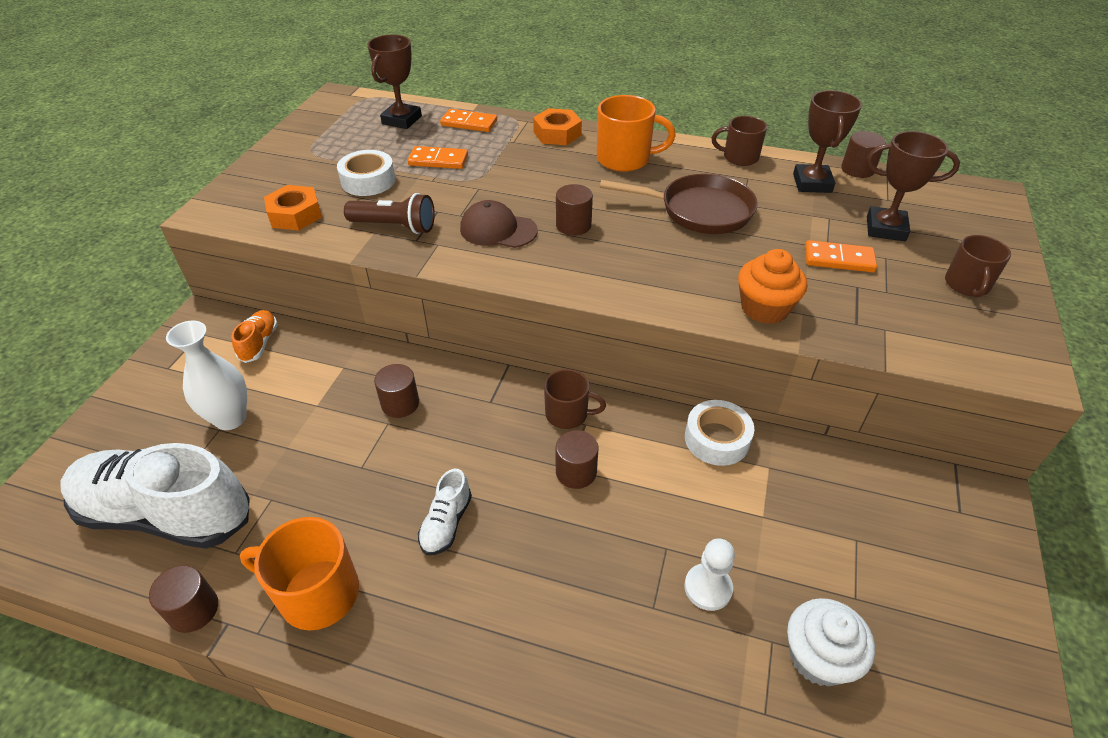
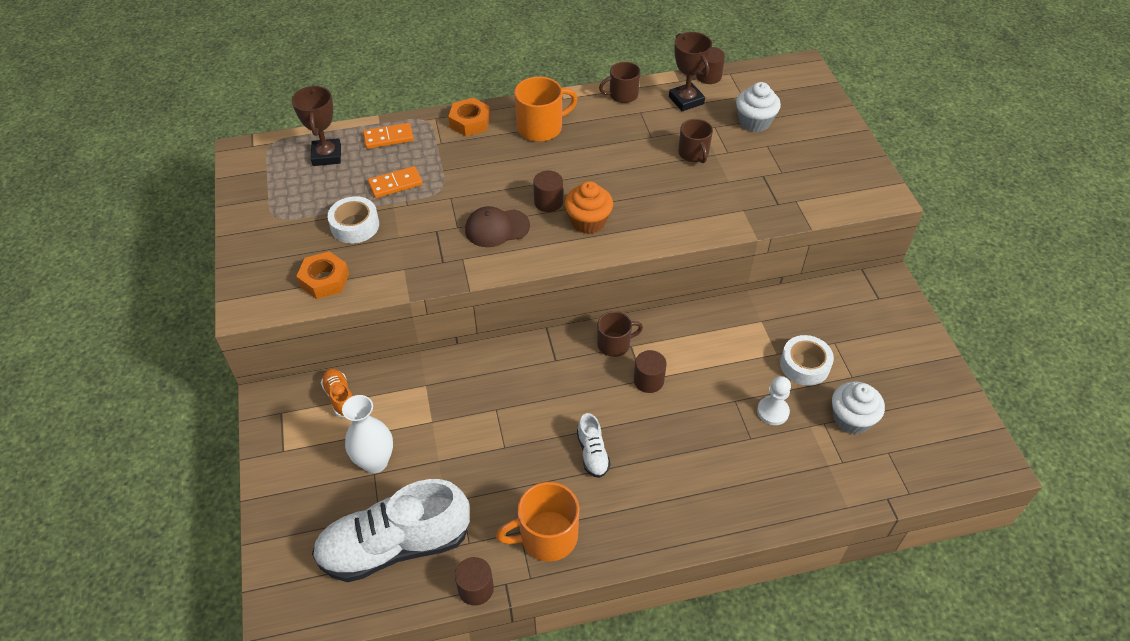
camera: 30 degrees left, 5 degrees up
(395, 226) = (416, 257): brown flashlight -> none
(400, 403) = (493, 391): brown cylinder -> none
(699, 211) = (627, 154): brown pan -> none
(717, 439) = (719, 317): white tape -> white tape (804, 365)
(764, 308) = (718, 216): orange cupcake -> orange cupcake (588, 221)
(838, 259) = (740, 159): orange domino -> none
(885, 228) = (754, 122): brown trophy -> white cupcake
(967, 285) = (824, 148): brown mug -> brown mug (693, 154)

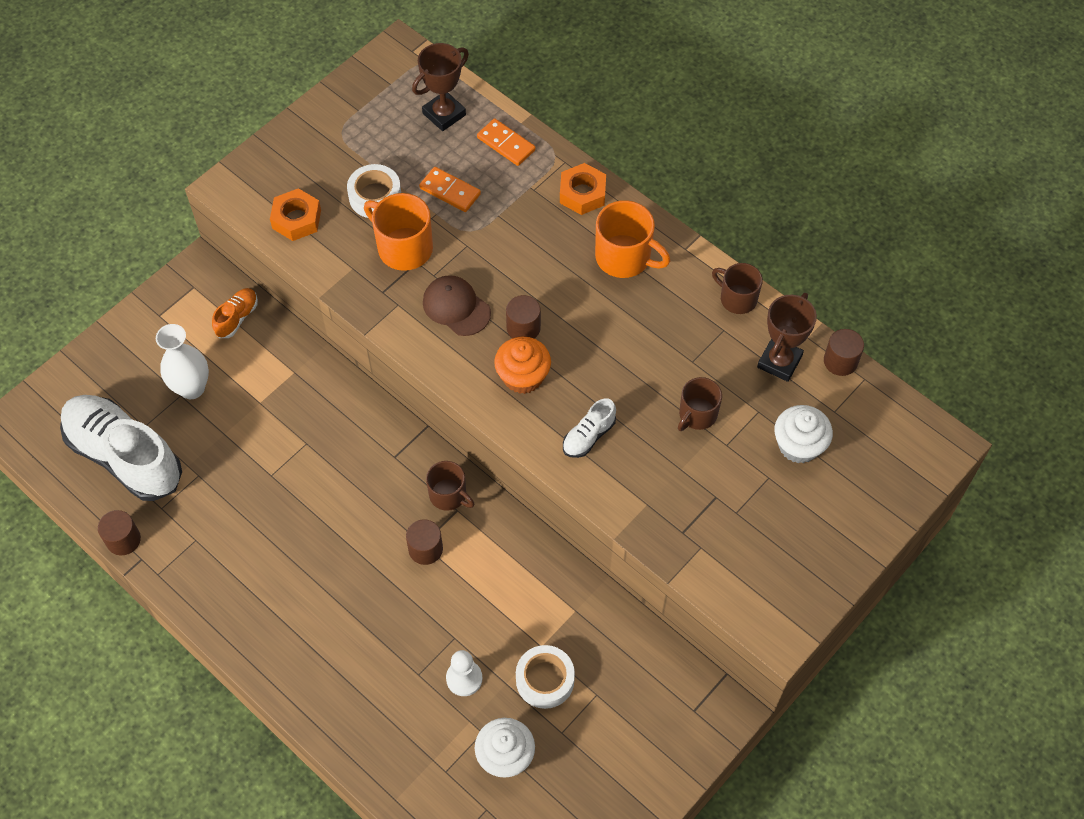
camera: 55 degrees right, 10 degrees up
(547, 536) = (204, 563): orange mug -> orange mug (403, 248)
(592, 453) = (311, 549): white shoe -> white shoe (588, 436)

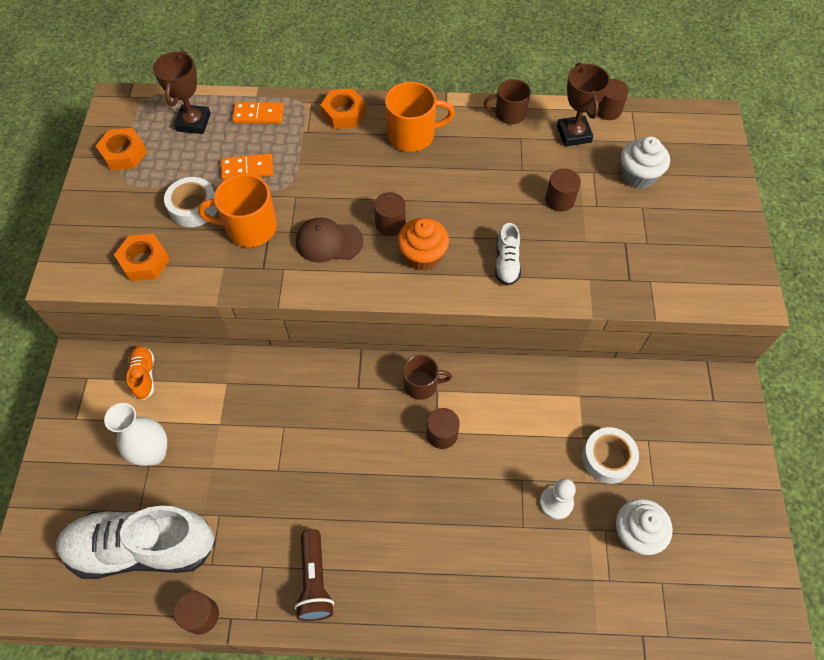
camera: 40 degrees left, 0 degrees up
(223, 582) = (314, 581): none -> brown flashlight
(362, 107) = (124, 154): none -> orange nut
(697, 414) = (559, 200): brown mug -> brown cylinder

